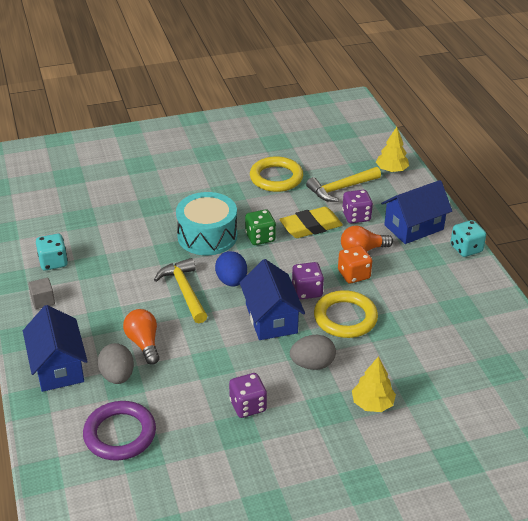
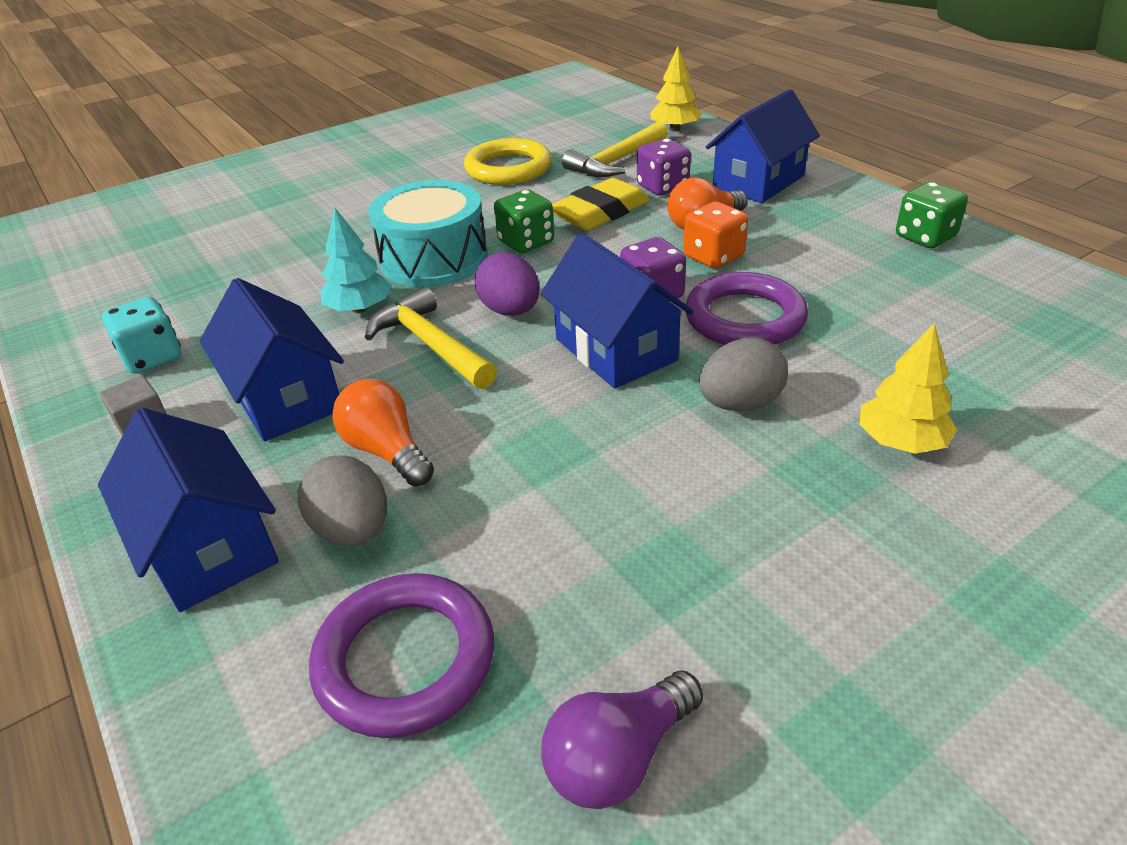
camera: 15 degrees left, 0 degrees up
(108, 303) = (286, 398): none -> blue house
(158, 259) = (359, 309): none -> turquoise tree
(181, 489) = (618, 757): none -> purple light bulb
(231, 281) = (510, 311): blue egg -> purple egg
(248, 406) = (664, 513): purple dice -> none
(345, 318) = (744, 318): yellow ring -> purple ring
(466, 249) = (856, 190): turquoise dice -> none
(478, 293) = (925, 237): none -> green dice

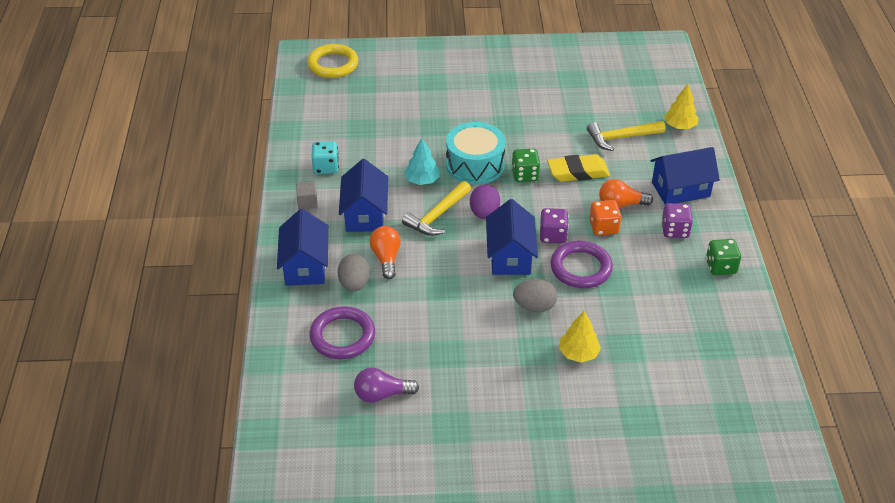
camera: 30 degrees right, 5 degrees up
(431, 345) = (437, 215): yellow hammer -> yellow hammer turned 135 degrees counterclockwise
(508, 168) = (560, 116): yellow ring -> yellow ring (333, 64)
(662, 187) = (626, 169): purple dice -> purple dice (675, 230)

